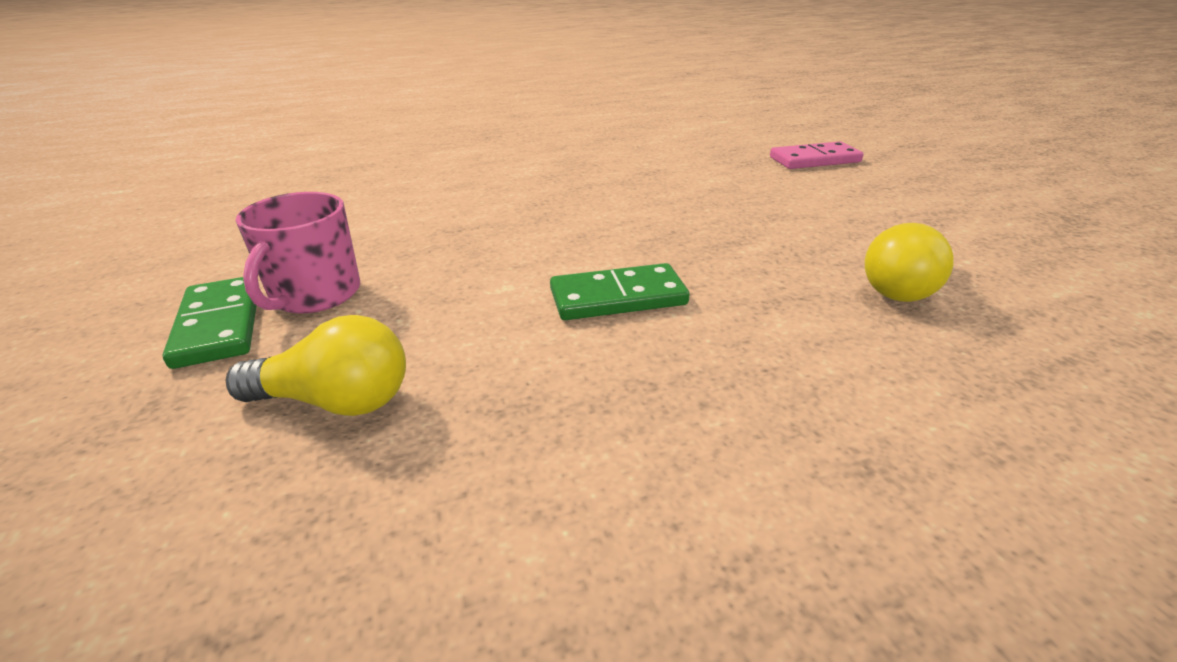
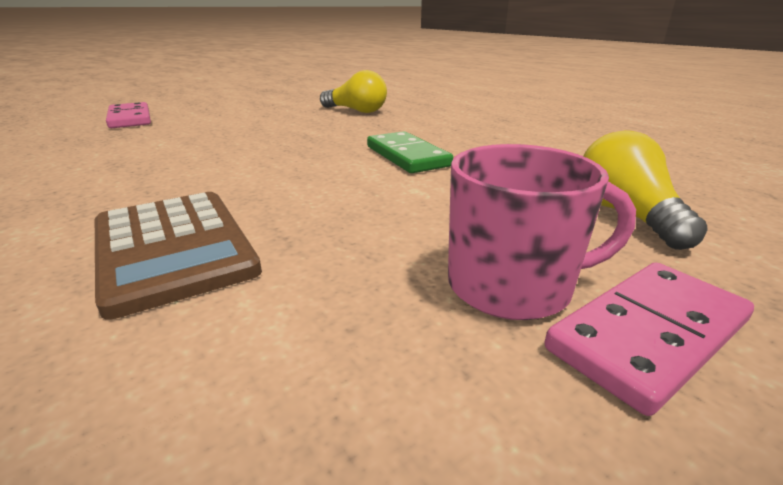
camera: 105 degrees left, 5 degrees down
(219, 325) = (647, 335): green domino -> pink domino
(473, 201) = (173, 248): none -> brown calculator

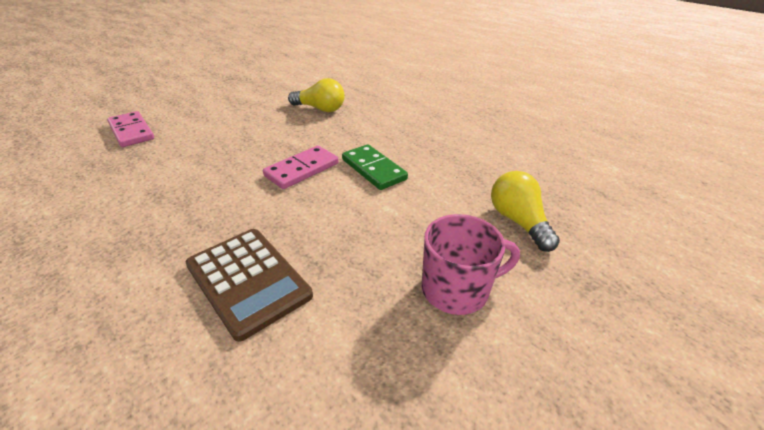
camera: 10 degrees left, 10 degrees up
(647, 335) = (524, 316): pink domino -> pink domino (302, 170)

